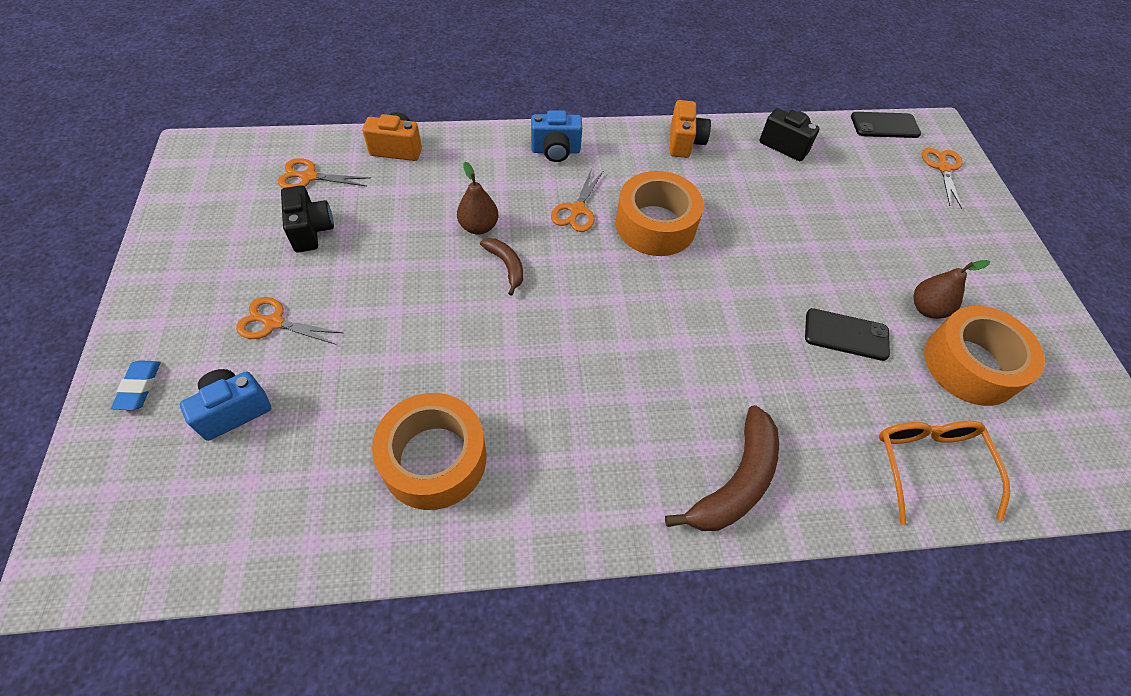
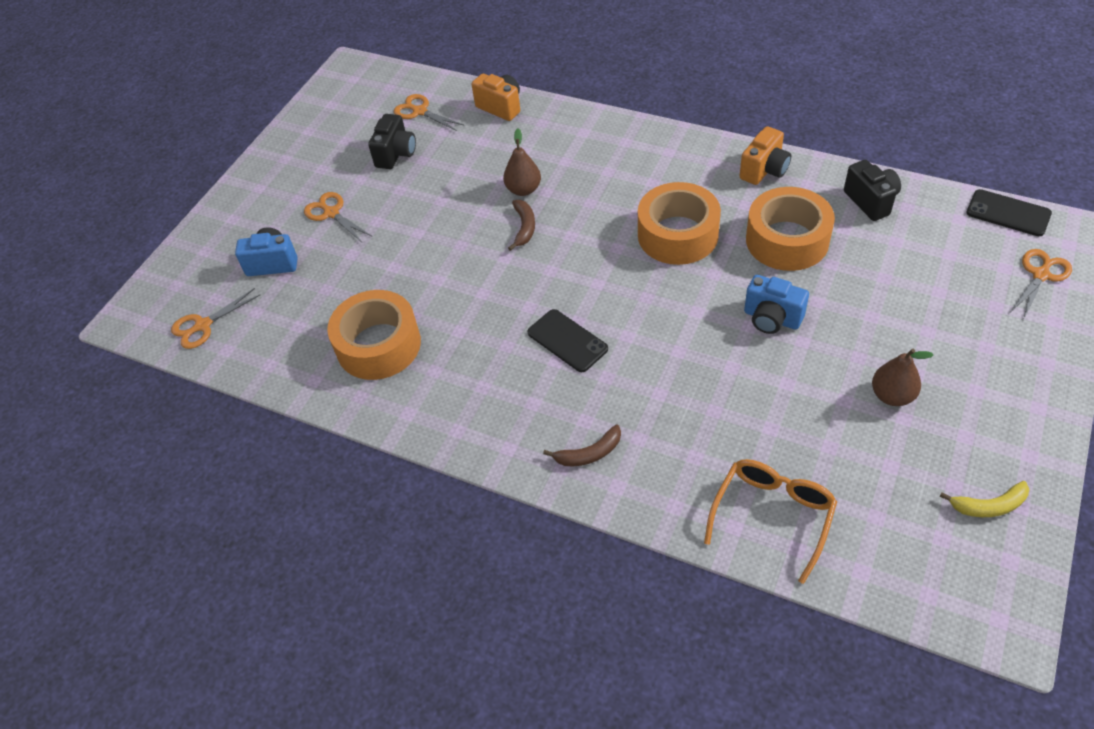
camera: 40 degrees right, 5 degrees down
(139, 387) = (226, 227): blue eraser -> none
(555, 151) = (634, 145): blue camera -> blue camera (771, 318)
(577, 210) = (616, 201): orange scissors -> orange scissors (203, 326)
(735, 481) = (589, 453): brown banana -> brown banana, size x0.55
(846, 334) = (785, 386): black phone -> black phone (567, 341)
(970, 365) = (893, 458): orange tape -> orange tape (787, 240)
(1061, 375) = (989, 505): none -> yellow banana

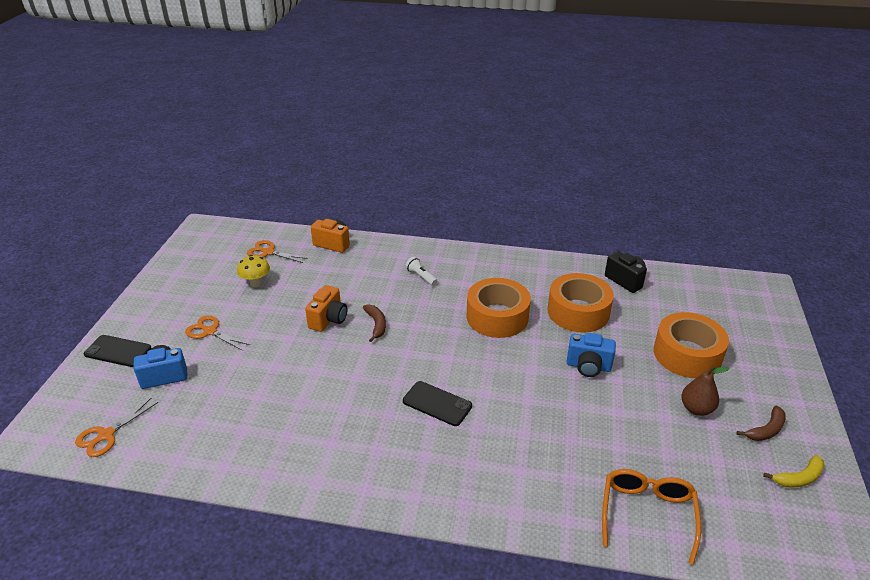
camera: 20 degrees left, 15 degrees down
(378, 345) = (276, 429): orange tape -> orange tape (687, 354)
(396, 154) = (256, 283): black camera -> yellow mushroom
(523, 189) = (368, 298): brown pear -> none
(589, 453) = (483, 489): brown banana -> brown banana (766, 430)
(598, 166) = (421, 276): none -> white flashlight
(764, 170) = (544, 268): orange camera -> orange camera (328, 320)
(1008, 213) = (718, 279): black phone -> black phone (118, 351)
(1040, 275) = (757, 315): orange scissors -> none

